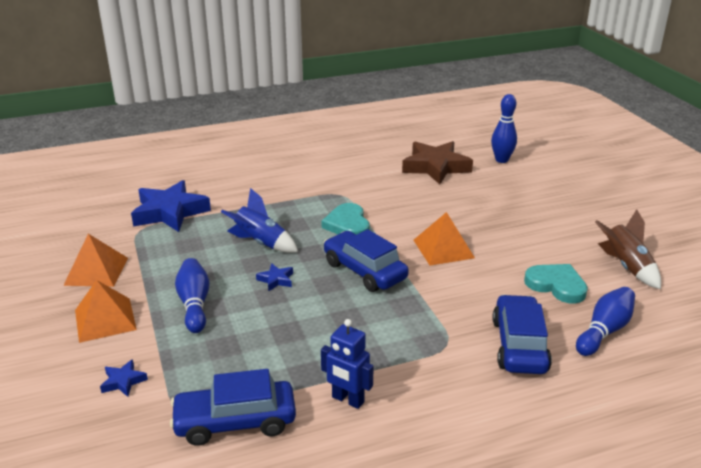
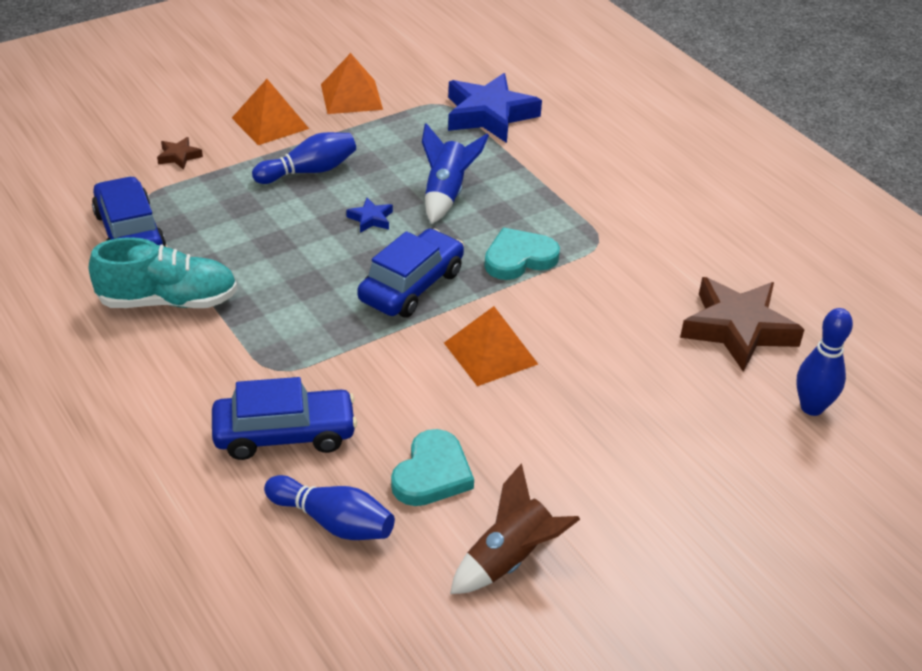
camera: 75 degrees right, 10 degrees up
(123, 381) = (179, 156): blue star -> brown star
(347, 400) = (168, 301): blue robot -> turquoise shoe

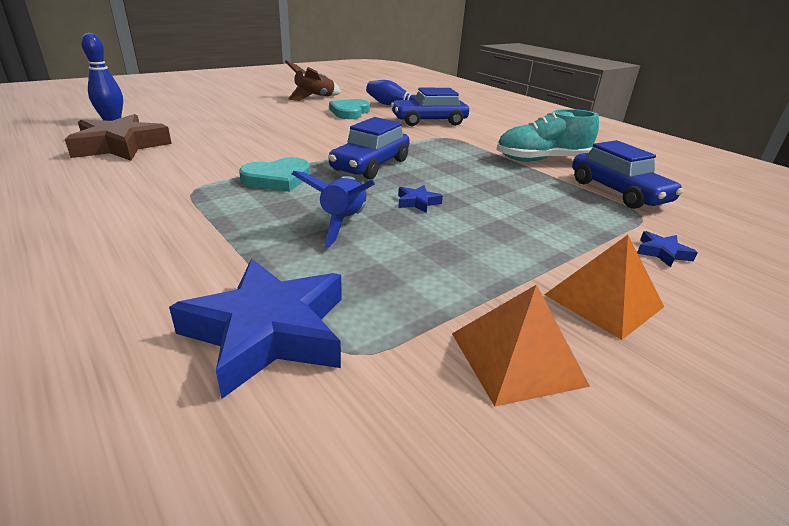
camera: 175 degrees right, 10 degrees down
(179, 156) = (662, 253): brown star -> blue star
(309, 171) = (504, 241): blue bowling pin -> none
(490, 353) = (313, 140): orange pyramid -> none

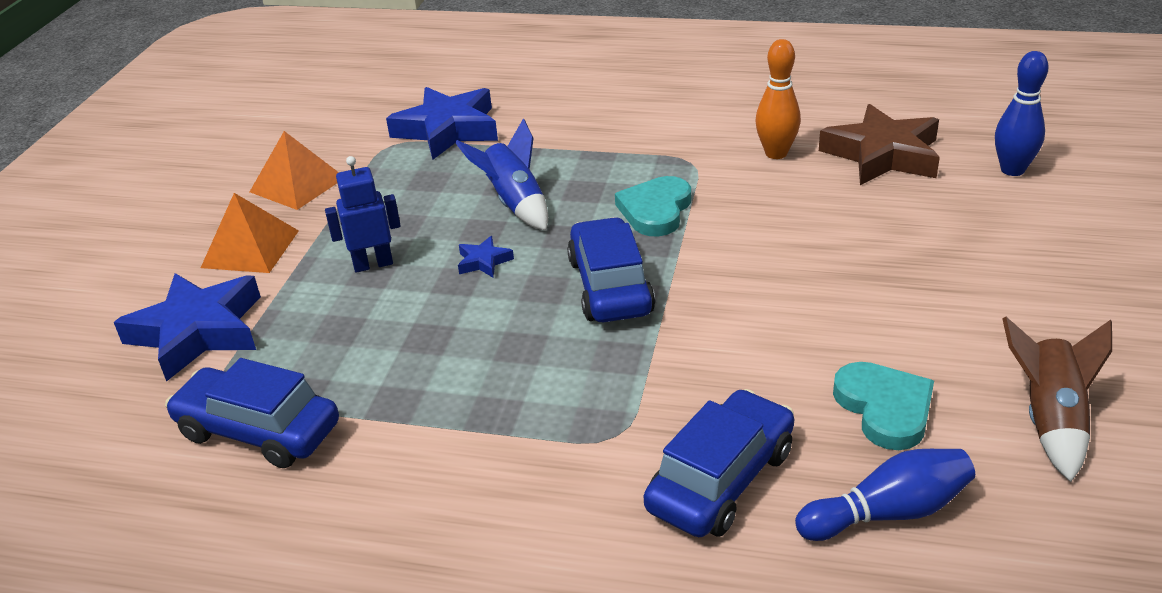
camera: 145 degrees right, 5 degrees up
(148, 169) = (776, 153): none -> orange bowling pin
(495, 235) = (373, 264): none -> blue robot
(541, 160) = (408, 459): turquoise shoe -> none
(662, 253) = (197, 332): blue star -> blue star, size x2.32

